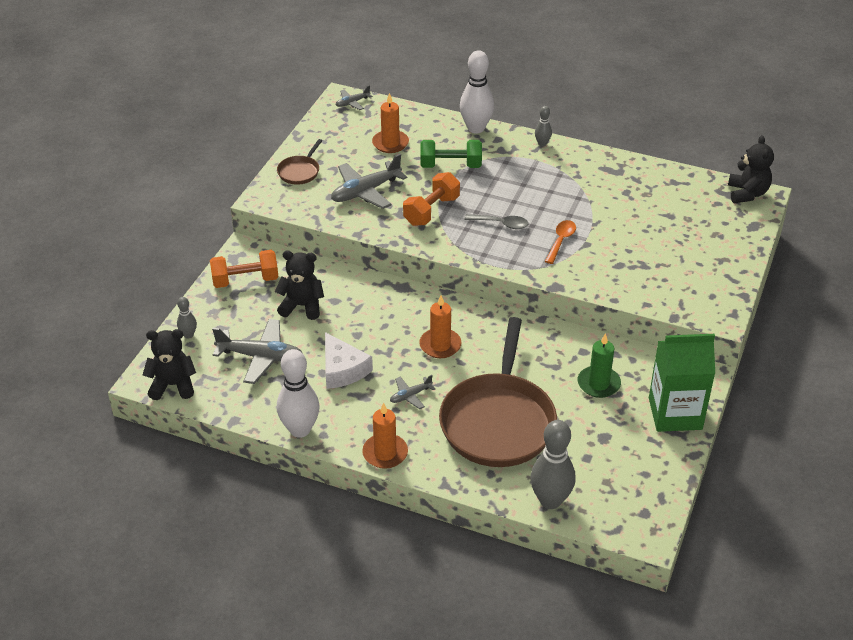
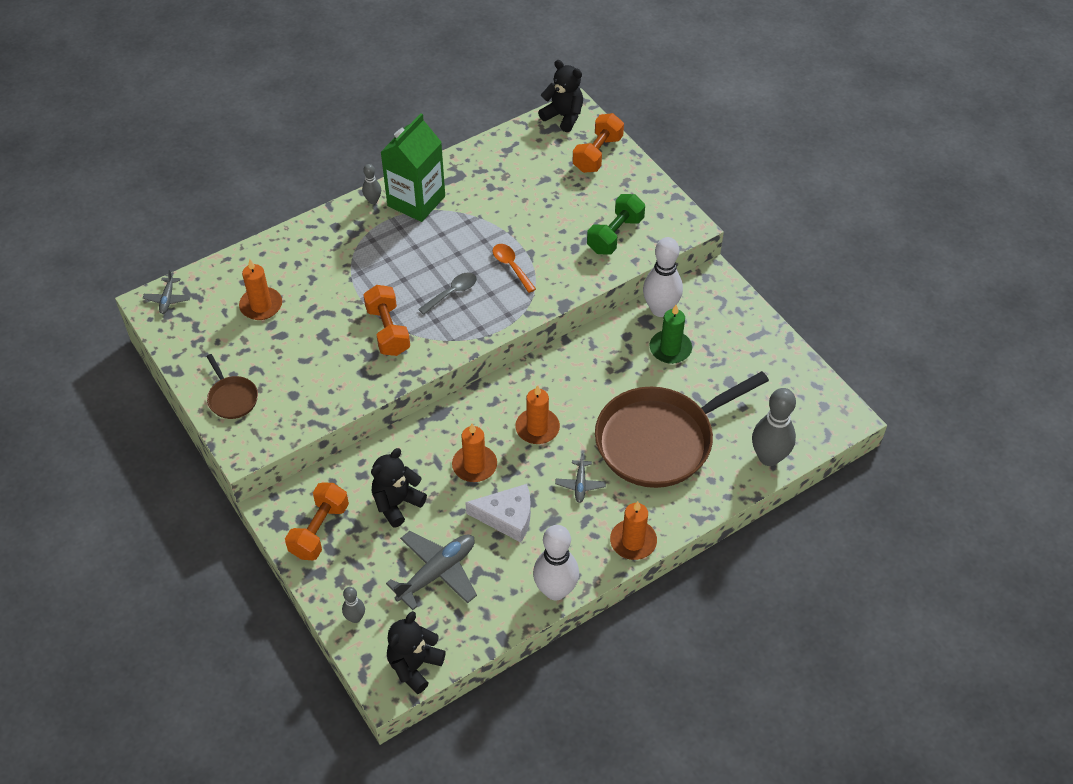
camera: 55 degrees left, 10 degrees up
(365, 191) = (313, 363): grey plane -> none
(373, 329) = (474, 465): none -> orange candle
(450, 165) = (338, 281): green dumbbell -> green dumbbell (615, 235)
(476, 128) = (304, 232): white bowling pin -> white bowling pin (660, 309)
(498, 422) = (659, 441): brown pan -> brown pan turned 105 degrees clockwise
(675, 413) = (739, 322): green carton -> green carton (416, 201)
(732, 230) = (597, 154): none -> orange dumbbell

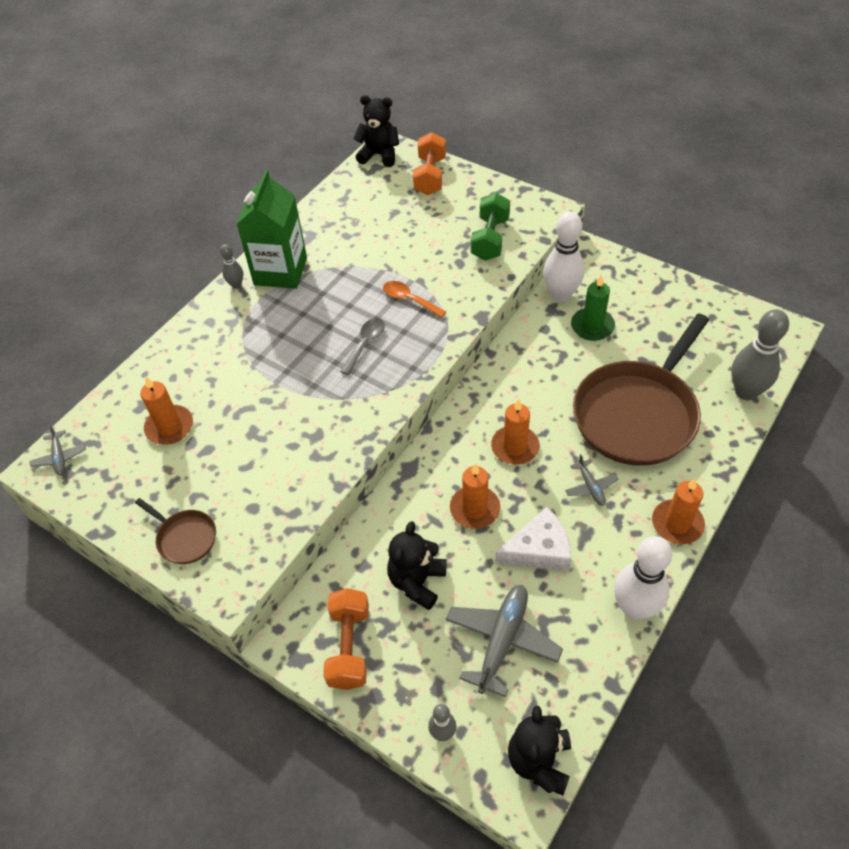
camera: 20 degrees left, 0 degrees up
(388, 331) = (320, 404): orange dumbbell -> none

